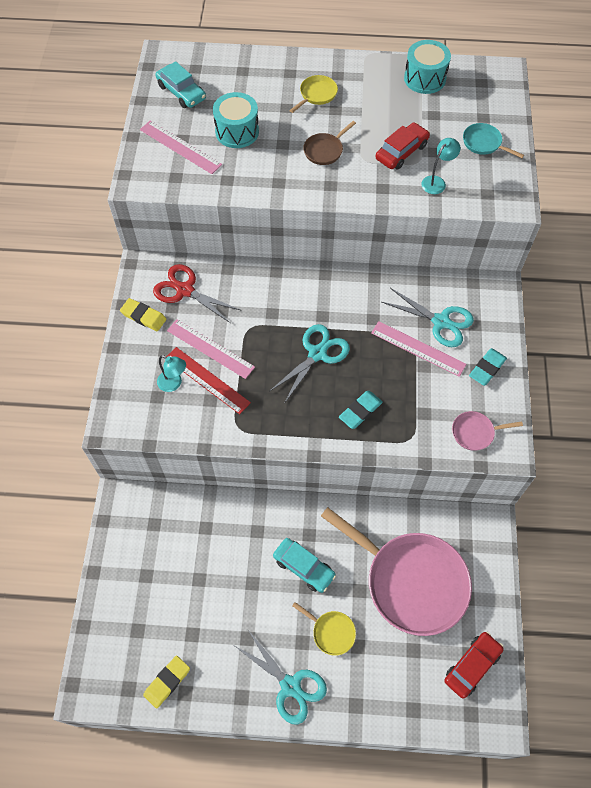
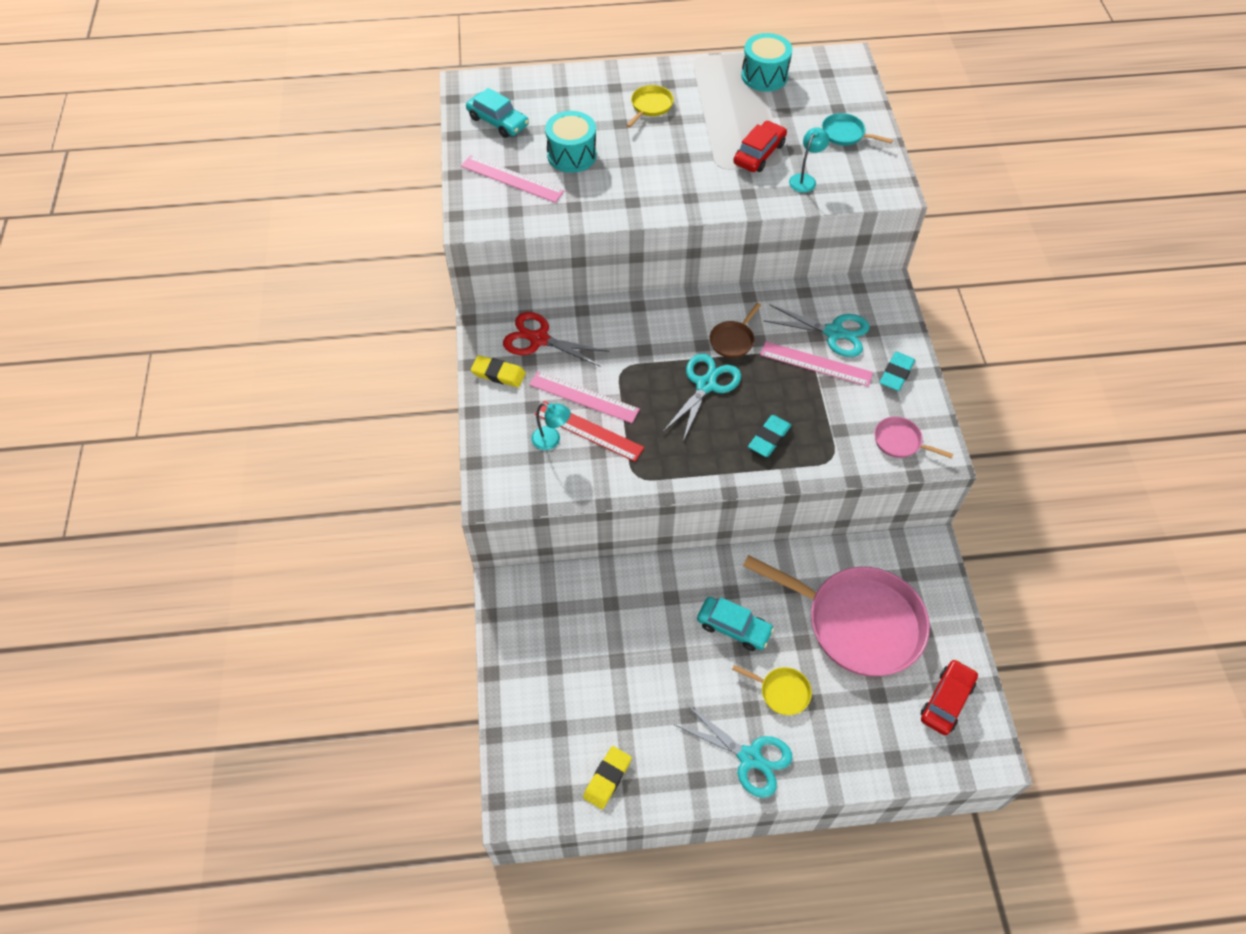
camera: 10 degrees left, 5 degrees down
(325, 150) = (675, 162): brown pan -> brown pan (733, 340)
(475, 432) = (900, 441): pink pan -> pink pan turned 45 degrees clockwise

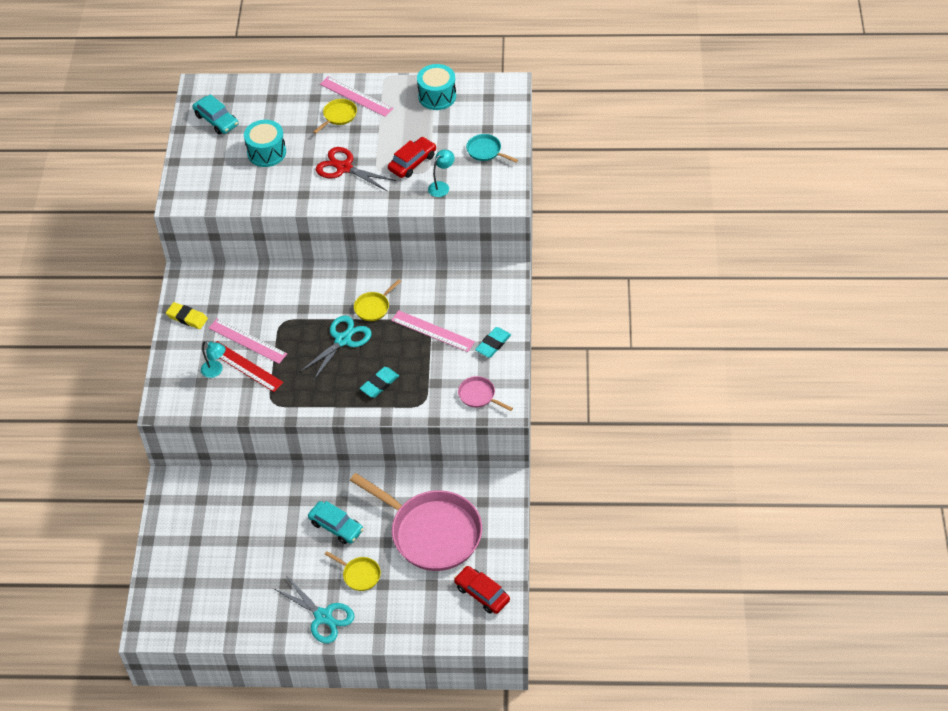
camera: 10 degrees right, 5 degrees down
(512, 179) = (216, 168): pink ruler -> pink ruler (356, 96)
(539, 339) = (224, 294): red scissors -> red scissors (344, 168)
(607, 778) = (216, 619): yellow eraser -> none
(733, 340) = (373, 307): brown pan -> yellow pan
(834, 332) = (454, 308): turquoise scissors -> none
(946, 700) = (482, 593): red car -> red car turned 90 degrees counterclockwise

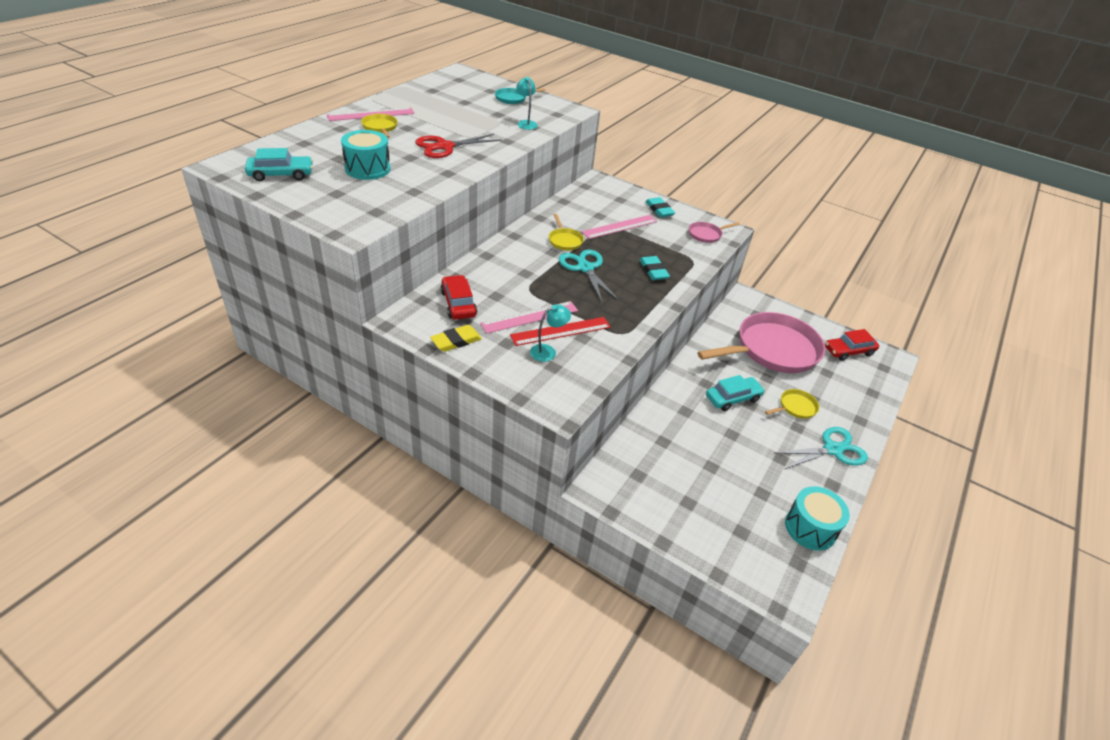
camera: 65 degrees left, 10 degrees down
(412, 162) = (483, 123): red car -> red car (458, 304)
(437, 96) = (427, 92): turquoise drum -> turquoise drum (810, 528)

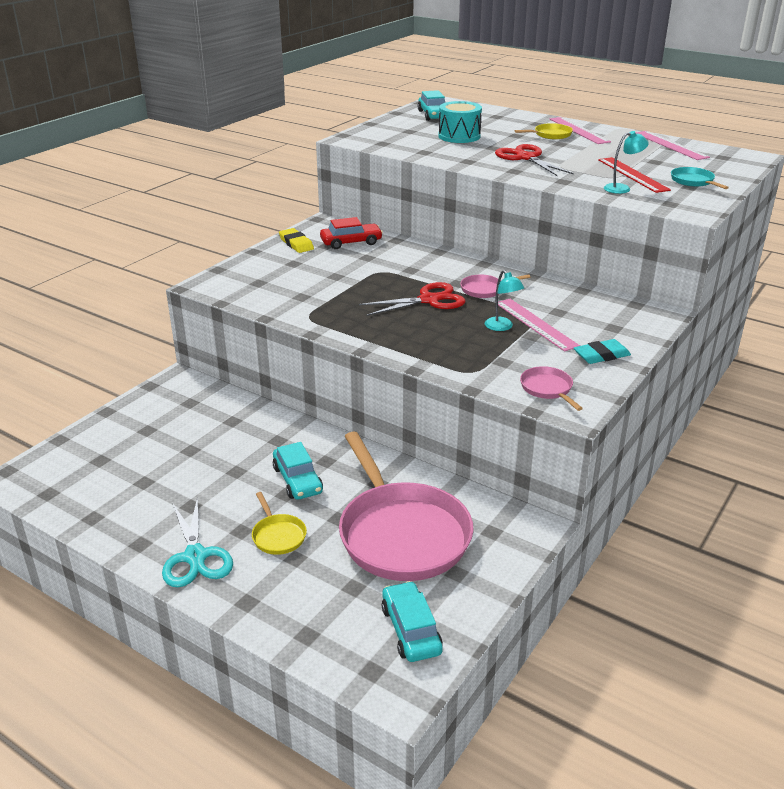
camera: 95 degrees right, 10 degrees down
(530, 317) = (333, 272): pink ruler -> pink ruler (670, 145)
(548, 351) = (280, 280): turquoise lamp -> turquoise lamp (502, 327)
(561, 331) = (311, 286): red ruler -> red ruler (632, 174)
(564, 240) = (485, 289): yellow pan -> pink pan
(585, 268) = (429, 300): turquoise scissors -> red scissors
(653, 271) = (436, 341): turquoise eraser -> none
(810, 528) = (85, 510): turquoise drum -> none
(848, 351) = (411, 630): red car -> turquoise car

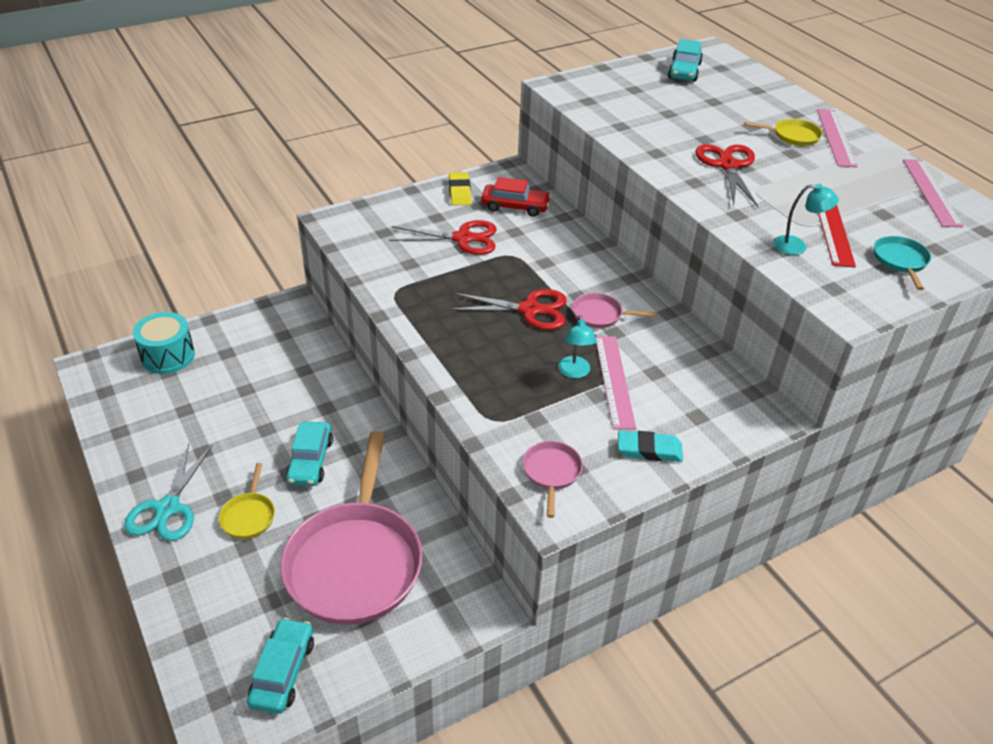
camera: 25 degrees right, 10 degrees up
(329, 271) = (463, 238): none -> red scissors
(459, 136) = (682, 111): turquoise drum -> turquoise drum (168, 356)

